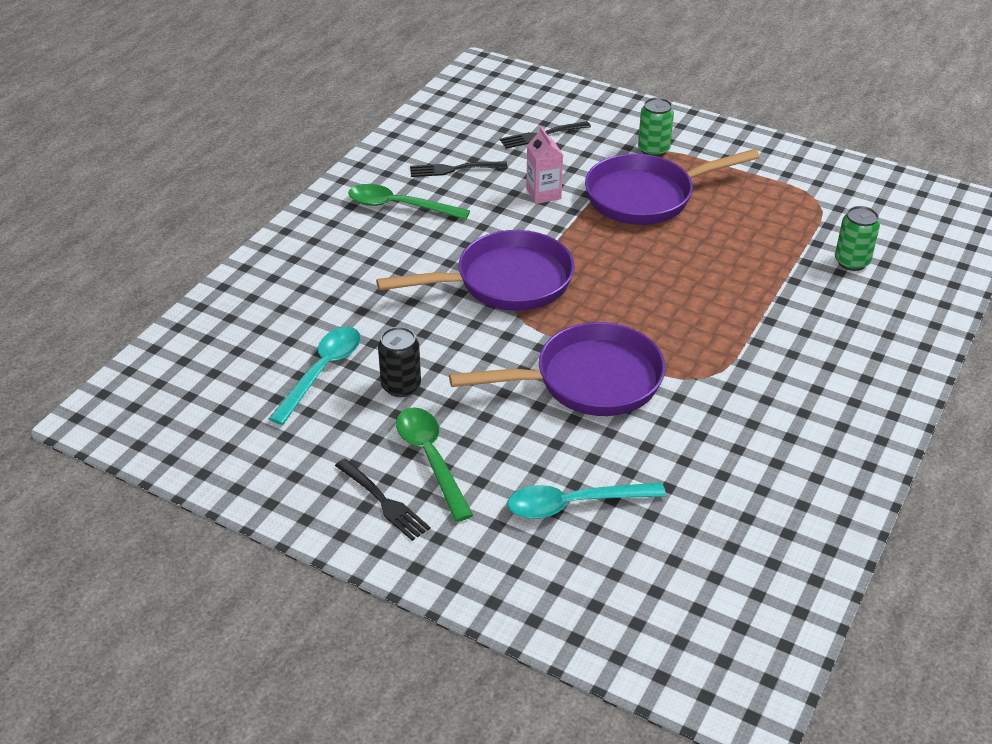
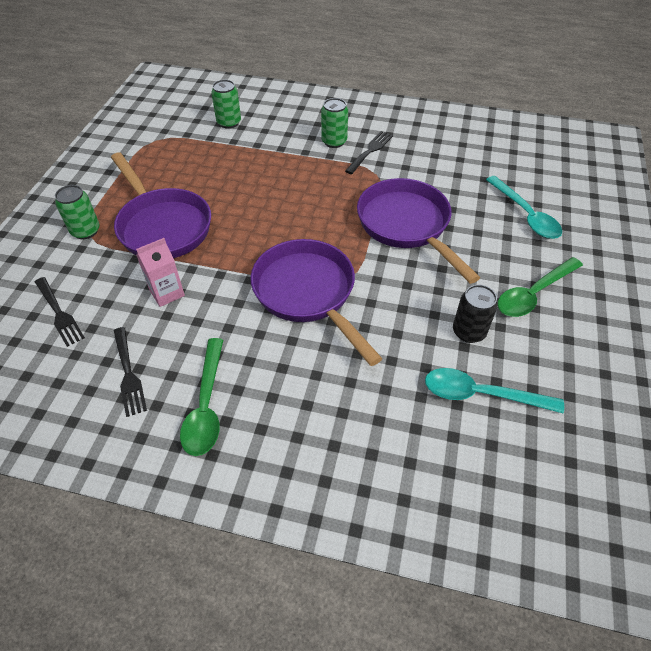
camera: 105 degrees left, 10 degrees up
(383, 502) = (590, 310): black fork -> black fork (370, 151)
(790, 351) = (334, 141): none -> green can

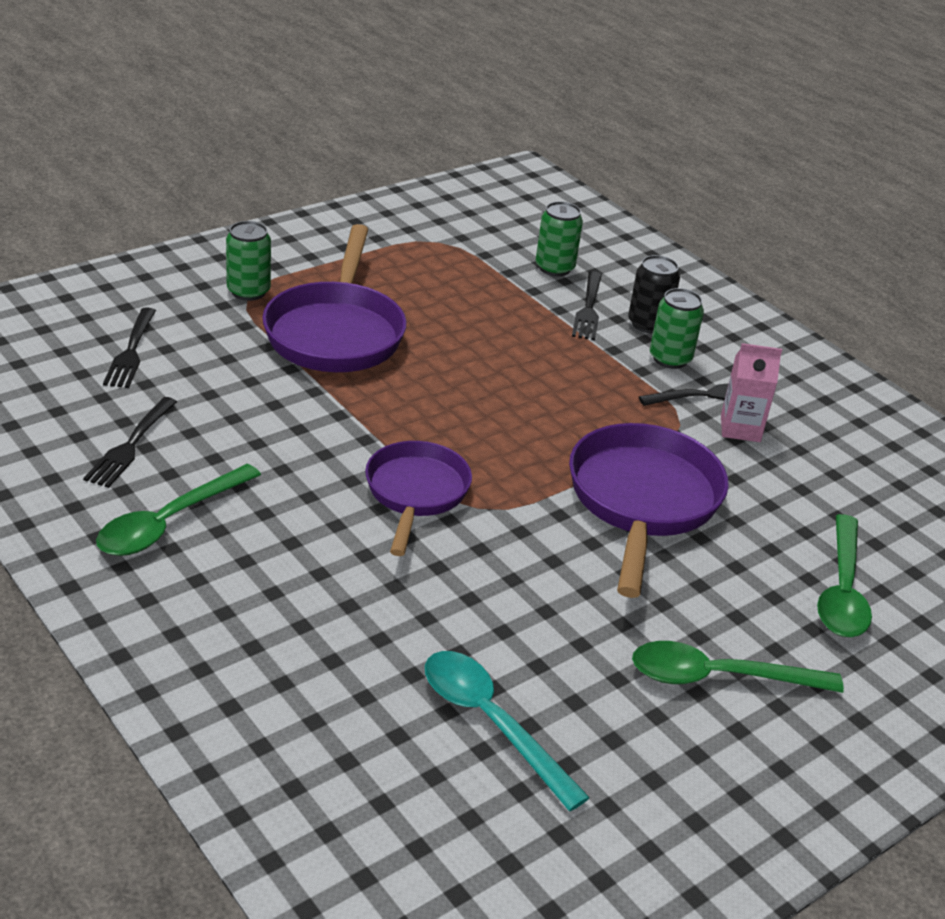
camera: 35 degrees right, 15 degrees down
(167, 293) = (259, 398): pink carton -> pink carton (740, 428)
(269, 136) = (588, 309): none -> black fork
(308, 294) = (416, 493): purple pan -> purple pan, size x0.66
(469, 332) = (566, 656): black can -> black can (648, 324)
(525, 215) = (842, 590): turquoise spoon -> green spoon

